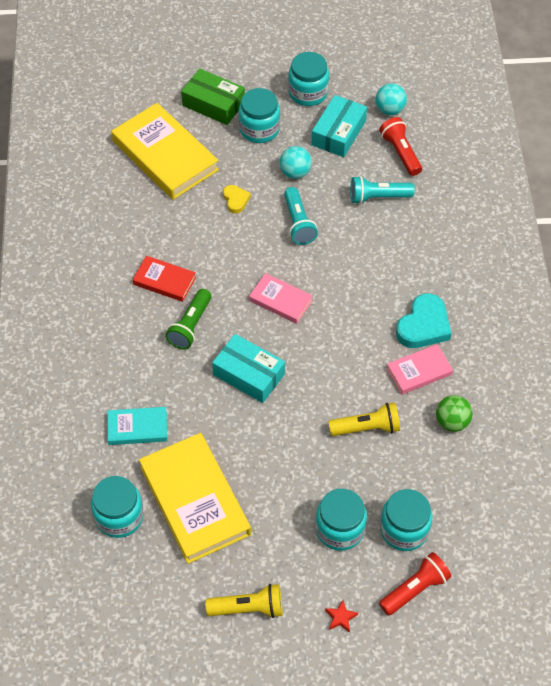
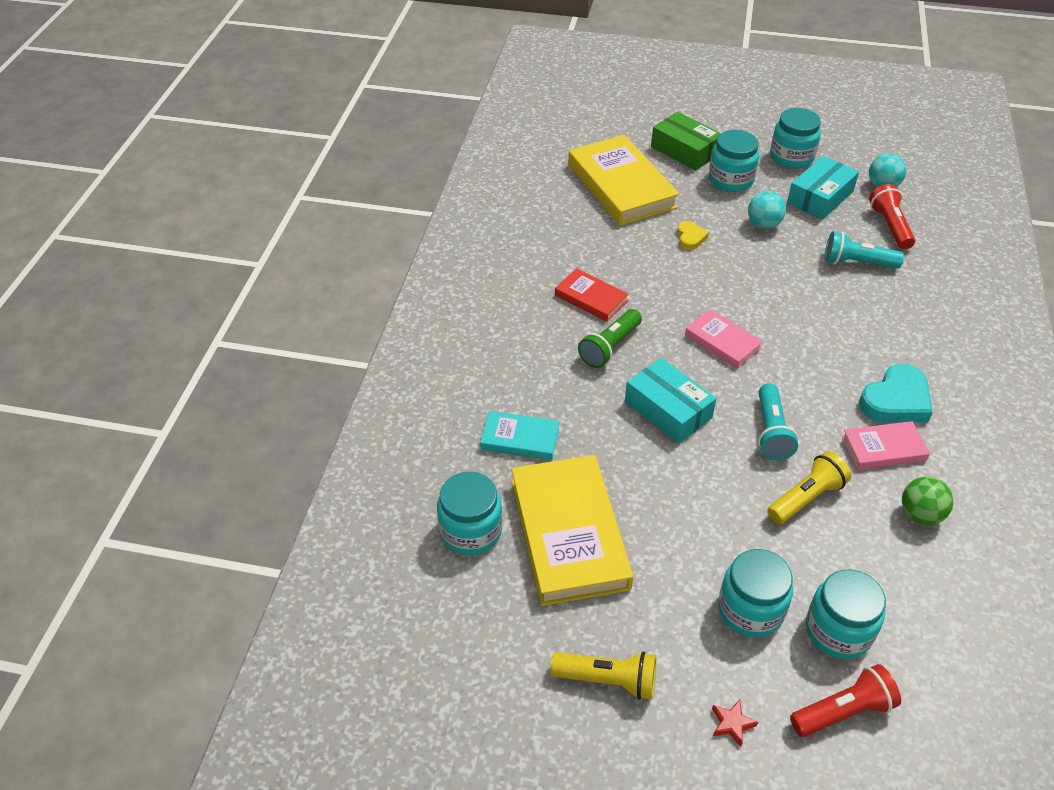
camera: 15 degrees right, 10 degrees down
(298, 223) = (758, 271): turquoise flashlight -> turquoise flashlight (771, 432)
(367, 428) = (806, 498): yellow flashlight -> yellow flashlight turned 45 degrees counterclockwise

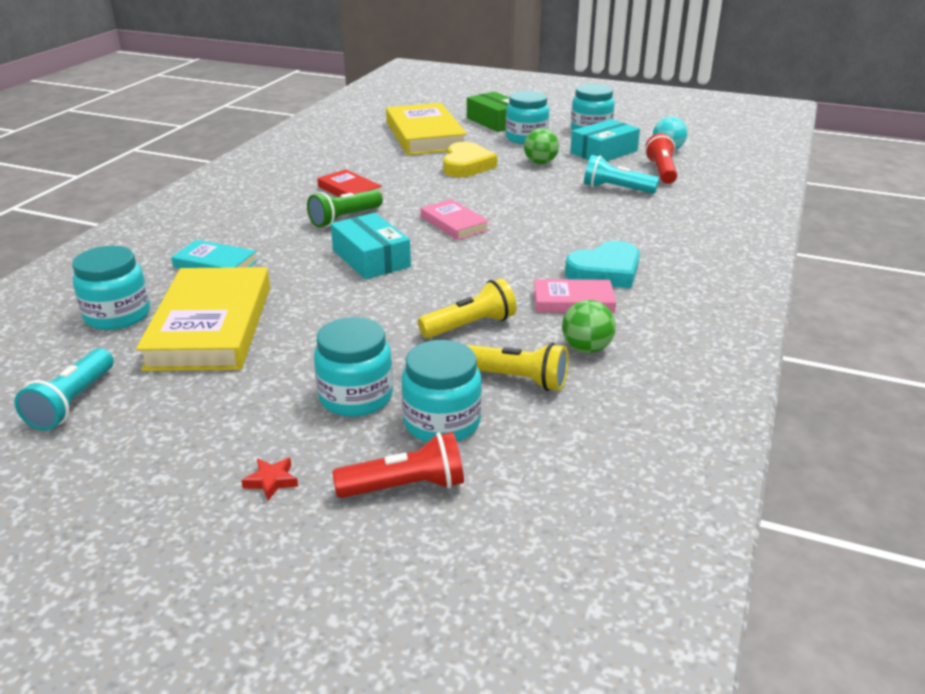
camera: 10 degrees right, 15 degrees down
(608, 680) = (164, 431): yellow flashlight -> yellow flashlight (517, 379)
(690, 238) = (466, 165): yellow heart -> yellow heart, size x1.84
(763, 224) = (540, 163): turquoise ball -> green ball
(771, 432) = (463, 280): turquoise flashlight -> turquoise flashlight (72, 403)

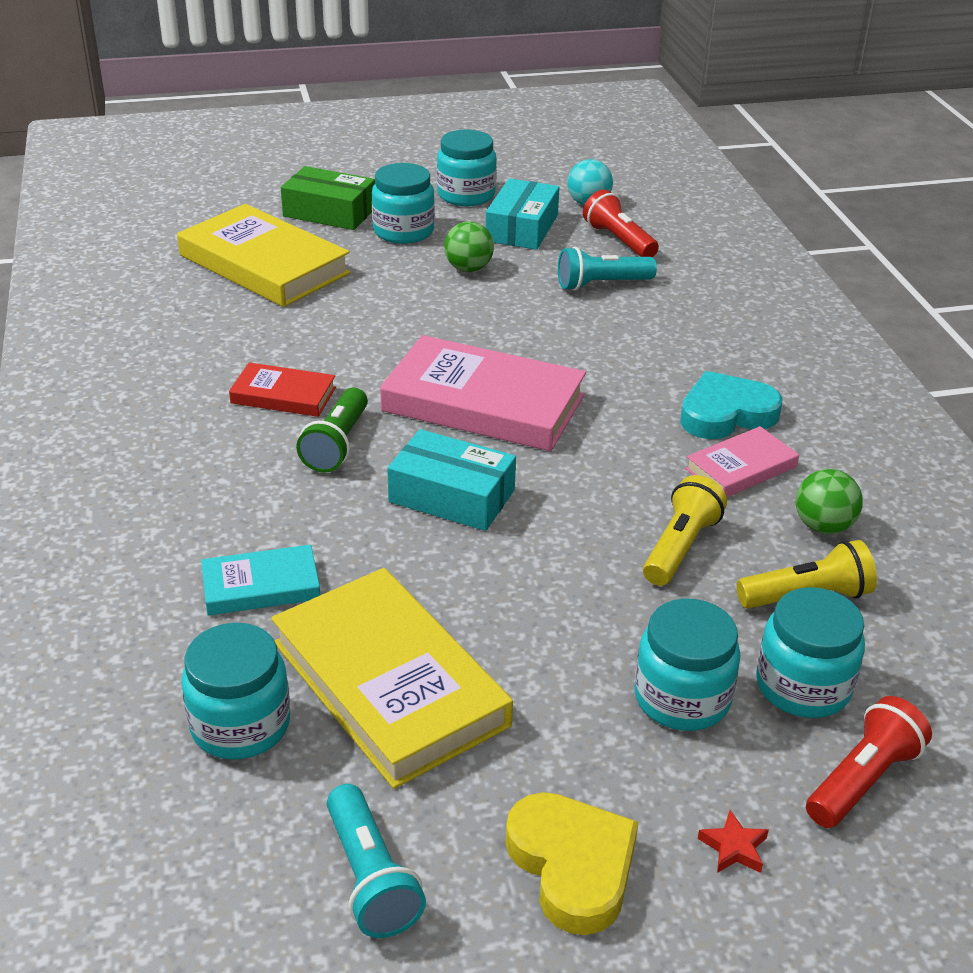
camera: 35 degrees left, 5 degrees up
(454, 223) = (483, 403): pink book -> pink book, size x1.93
(466, 165) = (383, 301): yellow heart -> yellow heart (572, 866)
(605, 272) = (726, 414): turquoise heart -> turquoise heart turned 135 degrees counterclockwise

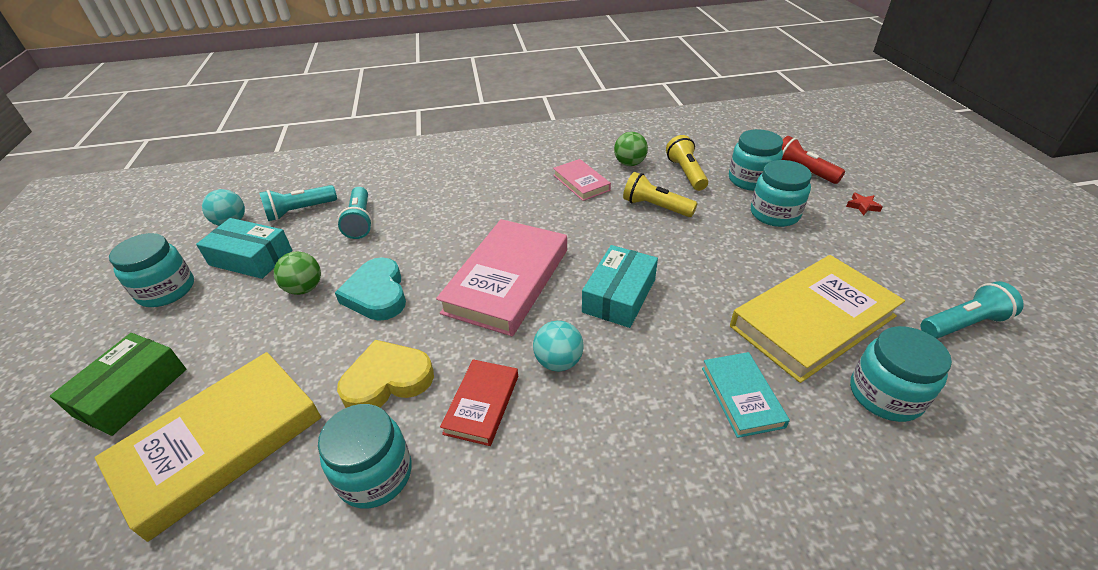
camera: 85 degrees left, 5 degrees up
(337, 445) = (558, 361): green flashlight -> turquoise ball
(403, 231) = (212, 331): turquoise jar -> turquoise jar (375, 474)
(572, 866) = (905, 252): yellow heart -> yellow heart (387, 380)
(619, 240) = (300, 211): red flashlight -> turquoise flashlight
(726, 414) = (528, 183): turquoise heart -> turquoise heart (377, 294)

